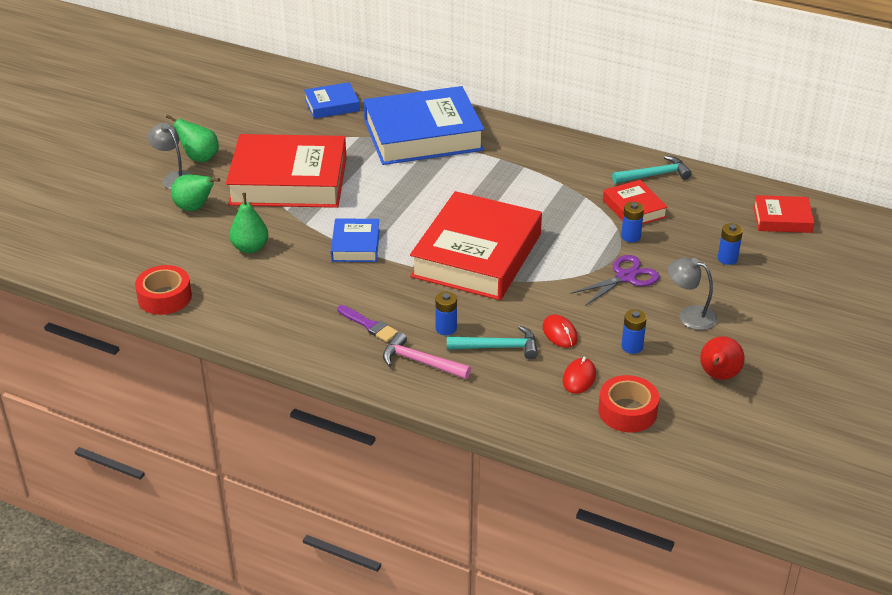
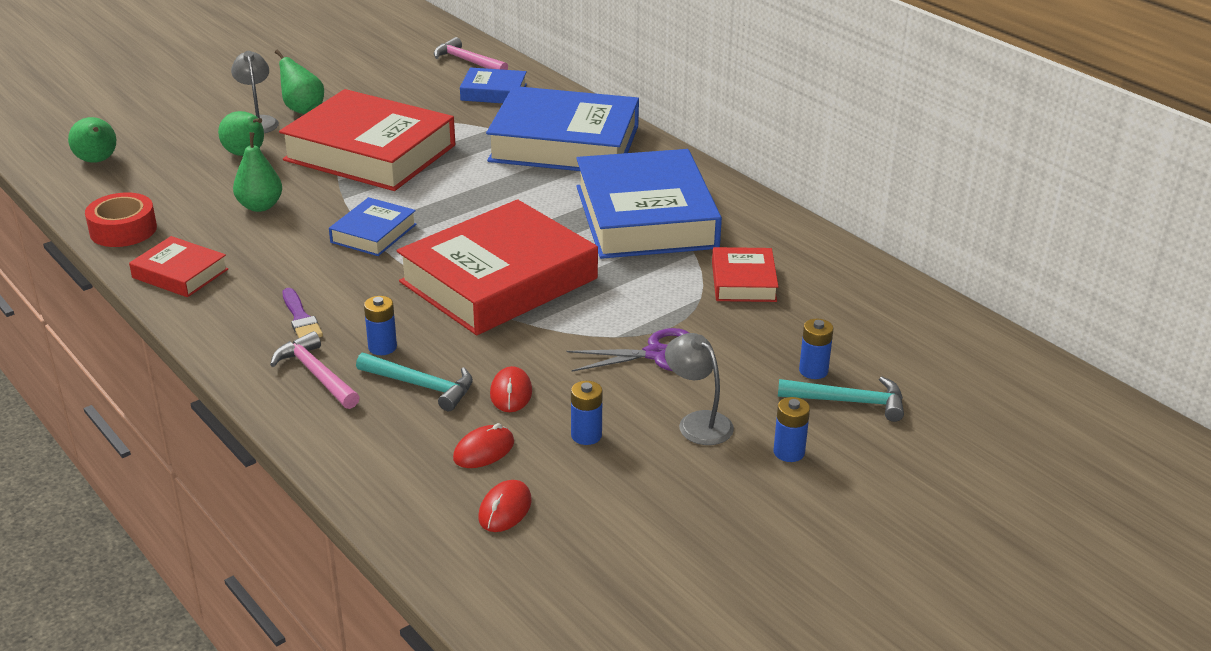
camera: 25 degrees right, 5 degrees down
(80, 246) = (97, 161): none -> green pear
(286, 83) = (467, 61): none -> pink hammer
(530, 178) = (646, 217): none -> blue book
(627, 411) = (505, 509): red tape -> red mouse
(630, 236) = (708, 311): blue battery -> blue battery (789, 452)
(654, 175) = (806, 252): turquoise hammer -> turquoise hammer (849, 402)
(718, 376) = (666, 506): red pear -> none
(782, 219) = (935, 345): red book -> red book (180, 273)

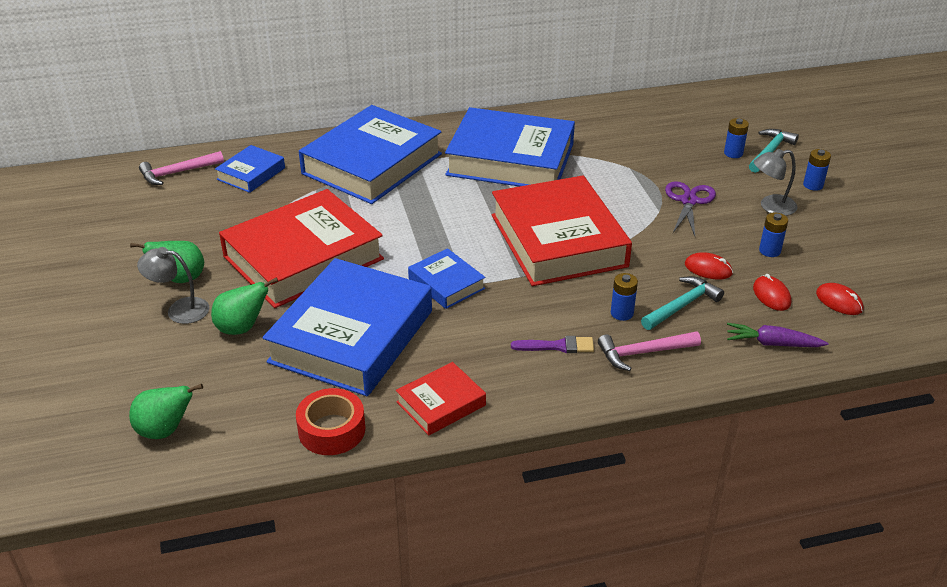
camera: 65 degrees left, 5 degrees up
(260, 206) = (352, 336): green pear -> blue book
(381, 464) = (772, 343): none -> purple carrot
(743, 281) = (619, 147): red book -> none

